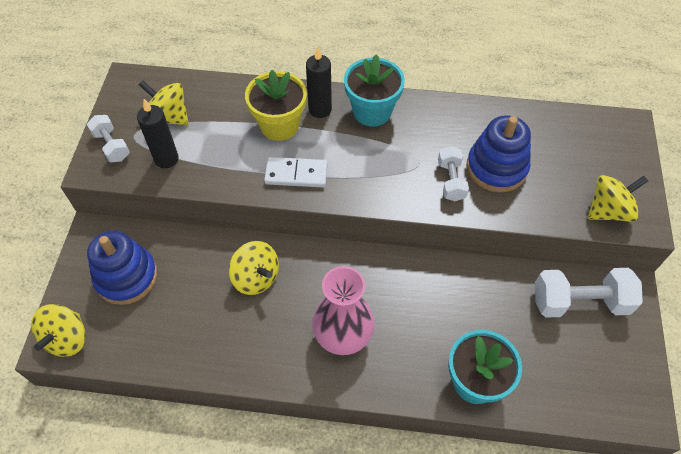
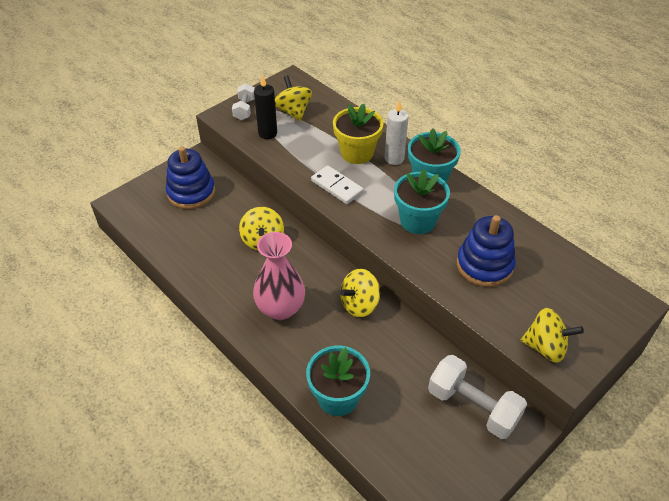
camera: 40 degrees right, 10 degrees down
(67, 338) = (129, 204): yellow spinning top -> yellow spinning top (359, 304)
(320, 109) = (394, 158): black candle -> white candle
(402, 161) = (417, 221): none -> turquoise flower pot
(451, 181) = (439, 253): white dumbbell -> none

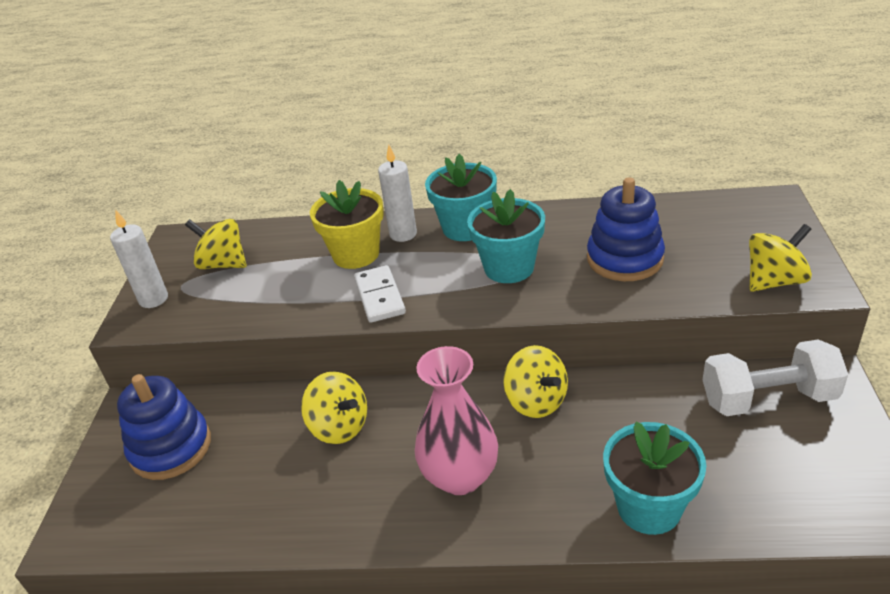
camera: 40 degrees left, 10 degrees down
(244, 109) = (153, 299): white dumbbell -> white candle
(267, 133) = (220, 303): black candle -> none
(337, 186) = (380, 296): white domino -> white domino turned 75 degrees clockwise
(359, 304) = (536, 401): yellow spinning top -> yellow spinning top turned 45 degrees counterclockwise

